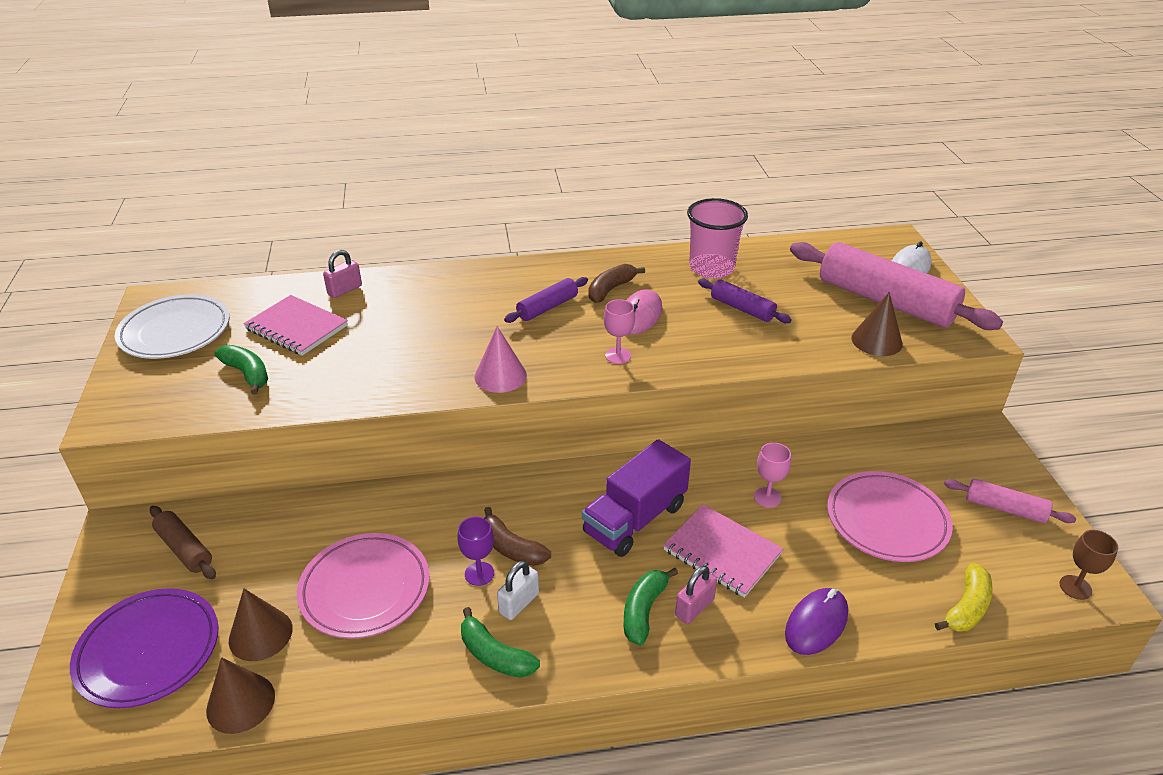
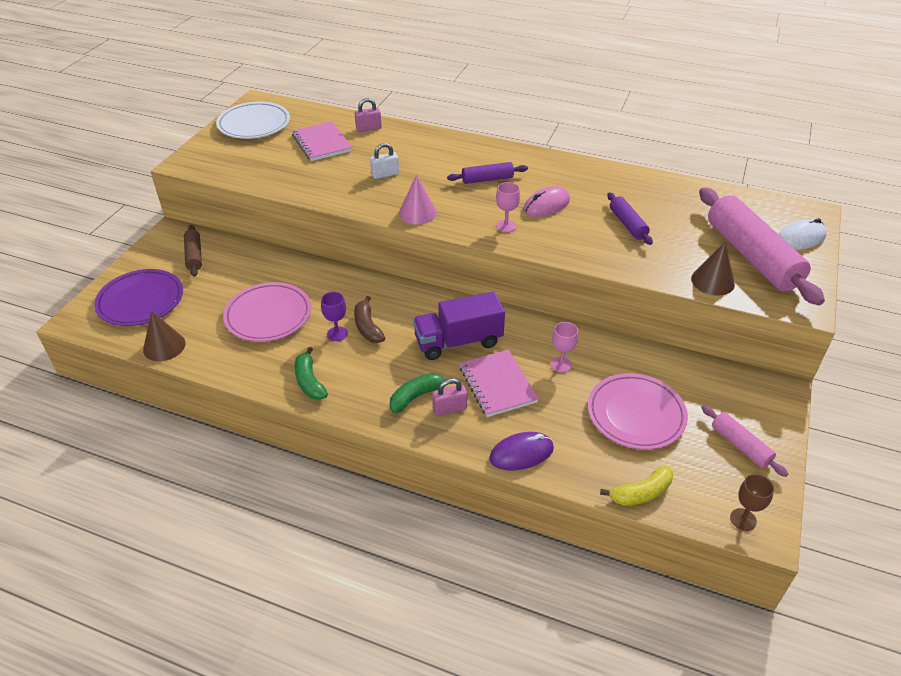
camera: 30 degrees right, 5 degrees up
(247, 374) = (273, 162): green banana -> none
(260, 634) = (198, 316): brown cone -> none
(519, 603) = (346, 360): white padlock -> white padlock (385, 174)
(611, 289) = (542, 181): brown banana -> none
(711, 268) = (632, 189): pink cup -> none

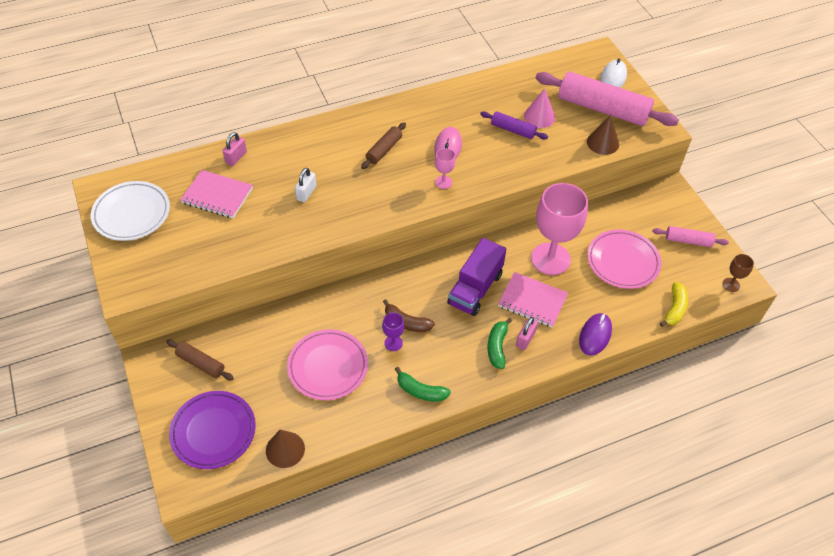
camera: 45 degrees left, 10 degrees up
(417, 213) = (373, 211): pink cone -> pink cone (539, 116)
(487, 179) = (384, 150): purple rolling pin -> brown rolling pin
(561, 364) = (550, 259): pink goblet -> pink goblet, size x2.34

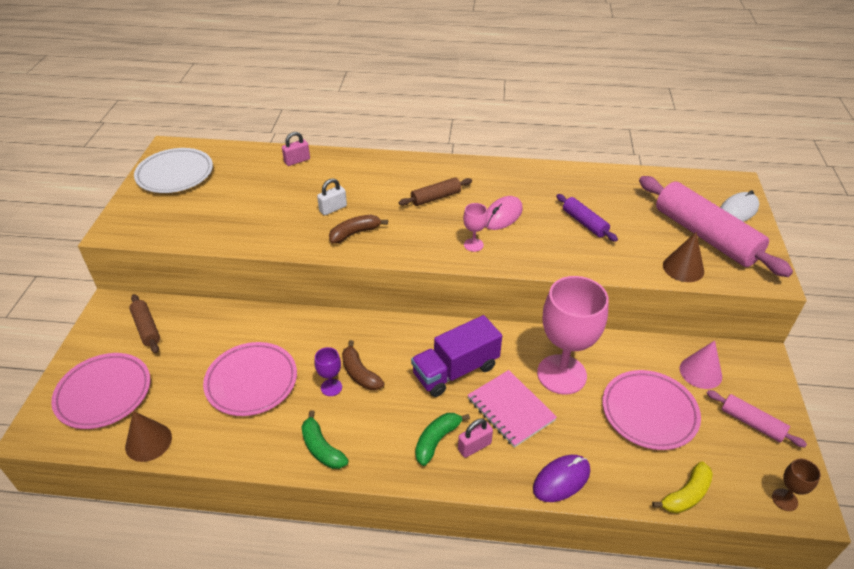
camera: 30 degrees right, 10 degrees down
(213, 431) = (104, 393): purple plate -> pink plate
(217, 195) = (255, 184): pink notebook -> none
(343, 209) = (355, 233): none -> brown banana
(539, 116) = (623, 220): pink cone -> pink cone (700, 372)

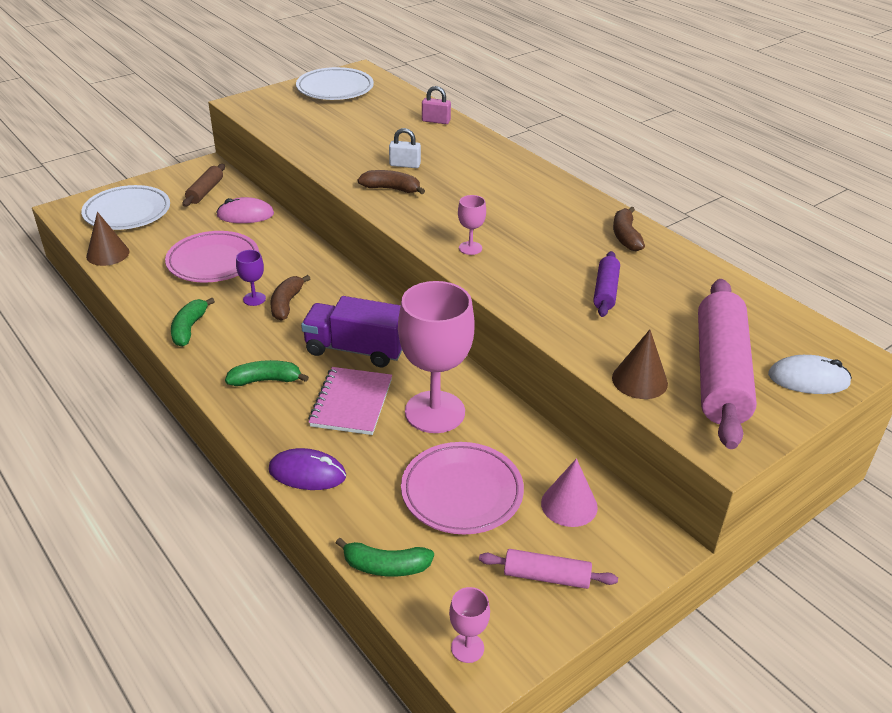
camera: 45 degrees right, 5 degrees down
(104, 393) = (127, 212): pink plate -> white plate
(436, 198) = (501, 200): brown rolling pin -> none
(474, 446) = (284, 404): pink padlock -> none
(502, 216) = (536, 243): pink mouse -> pink mouse (245, 215)
(538, 179) = (625, 236): none -> brown banana
(686, 495) = (385, 566): yellow banana -> green banana
(752, 423) = (546, 576): pink rolling pin -> pink rolling pin turned 75 degrees counterclockwise
(784, 499) = (467, 648): brown goblet -> pink goblet

